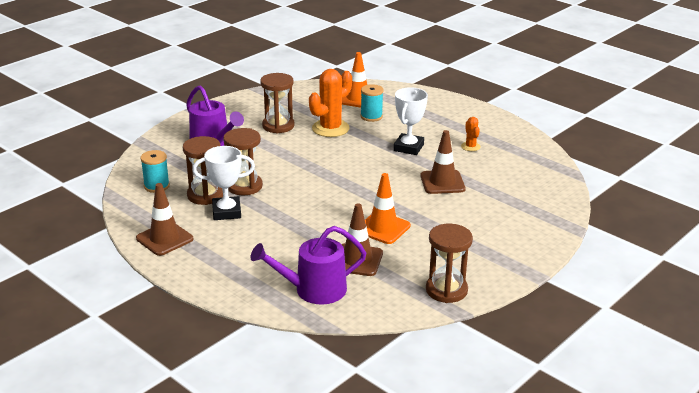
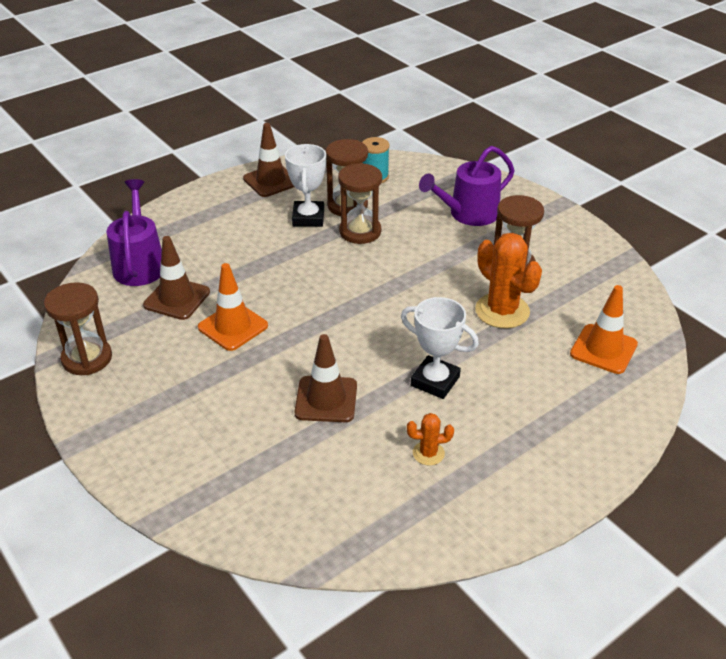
camera: 100 degrees right, 10 degrees up
(371, 116) = (540, 356): turquoise spool -> none

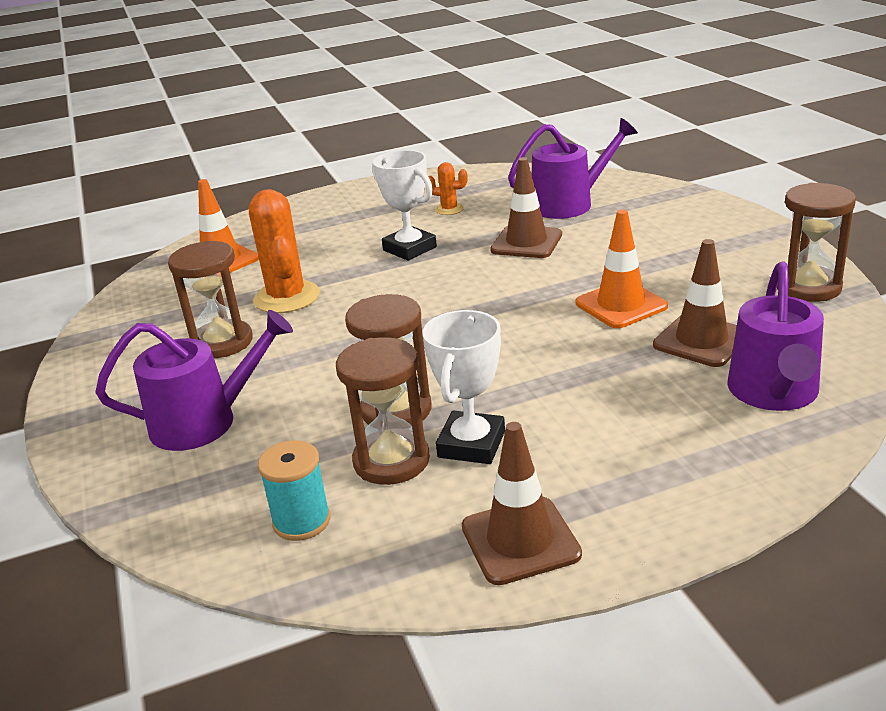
camera: 160 degrees left, 10 degrees down
(297, 474) = (568, 204): none -> purple watering can

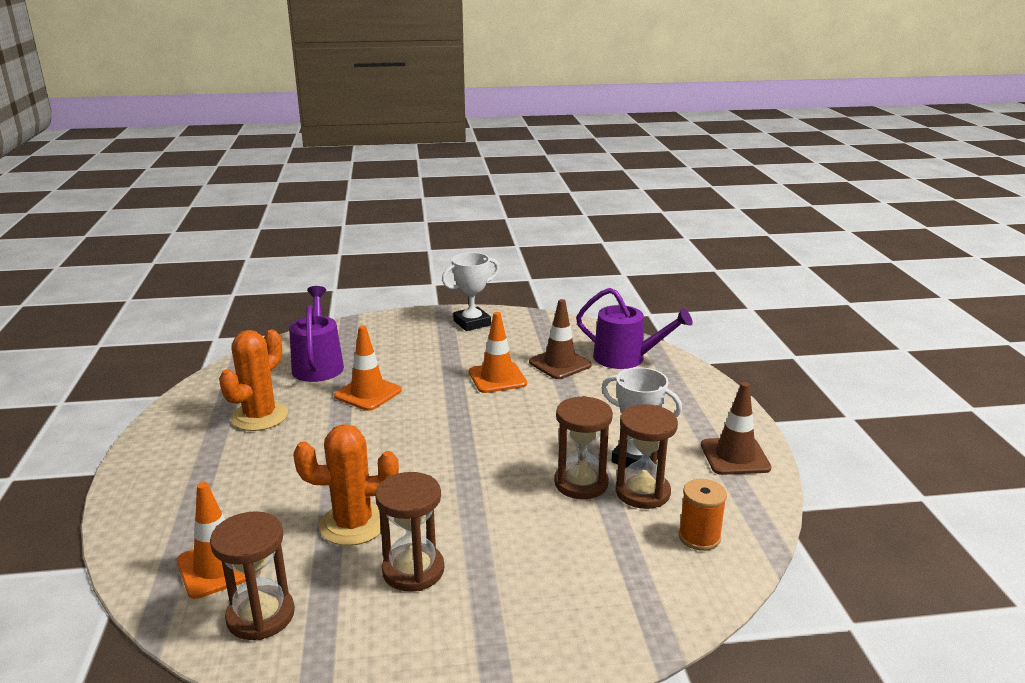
camera: 80 degrees left, 5 degrees down
(204, 422) = (550, 584): purple watering can -> none
(301, 521) = (699, 537): turquoise spool -> orange spool
(409, 249) = (320, 446): white trophy -> white trophy (472, 323)
(449, 209) = (260, 416): orange cactus -> orange cactus, size x2.00
(526, 242) = (368, 393): brown traffic cone -> orange traffic cone
(808, 287) = (522, 322): brown hourglass -> brown hourglass (260, 616)

